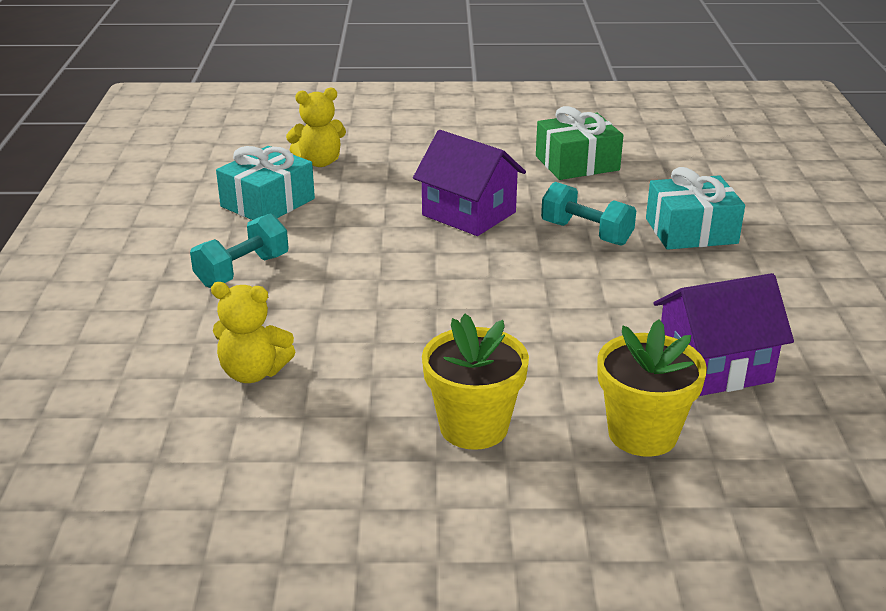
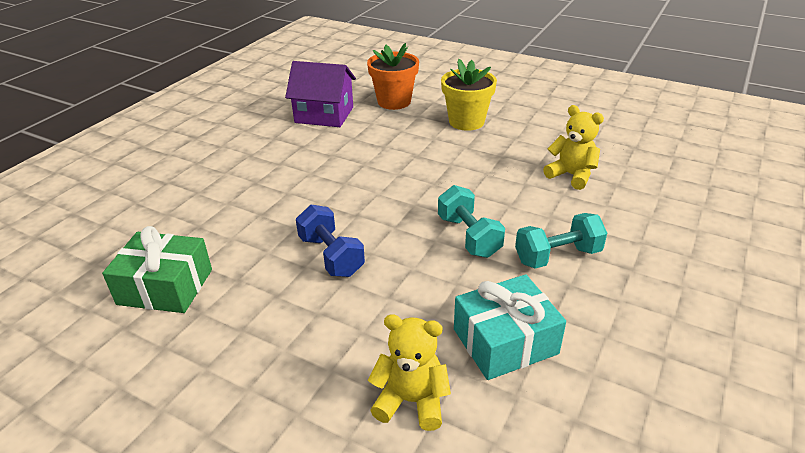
camera: 150 degrees left, 5 degrees up
(469, 214) = (331, 256): purple house -> blue dumbbell
(586, 233) = (271, 207): turquoise dumbbell -> turquoise dumbbell (469, 236)
(642, 434) = (394, 102): yellow flower pot -> orange flower pot
(691, 231) = (203, 186): turquoise gift -> none

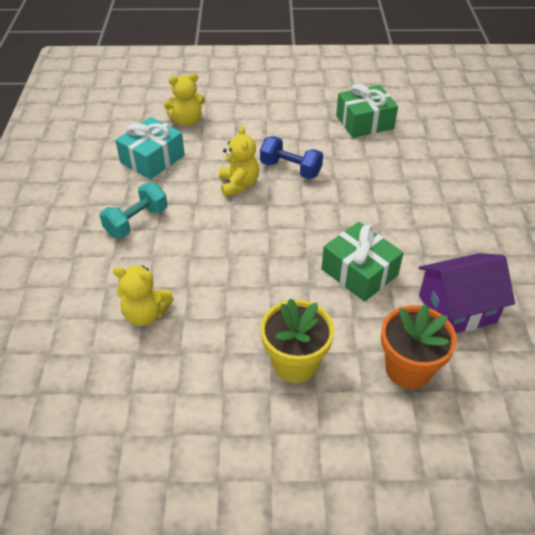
camera: 150 degrees right, 10 degrees up
(367, 150) = (359, 272): none -> green gift
(409, 258) = (239, 185): none -> yellow teddy bear
(469, 236) = (208, 215): turquoise dumbbell -> none

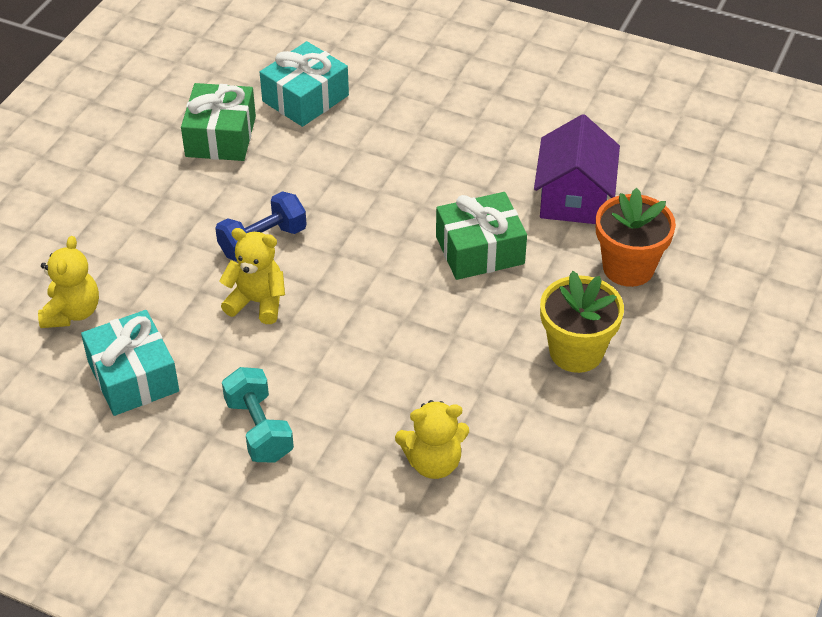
camera: 65 degrees left, 0 degrees up
(146, 314) = (433, 462): yellow teddy bear -> yellow teddy bear turned 45 degrees clockwise
(430, 142) = (305, 98): none -> turquoise gift

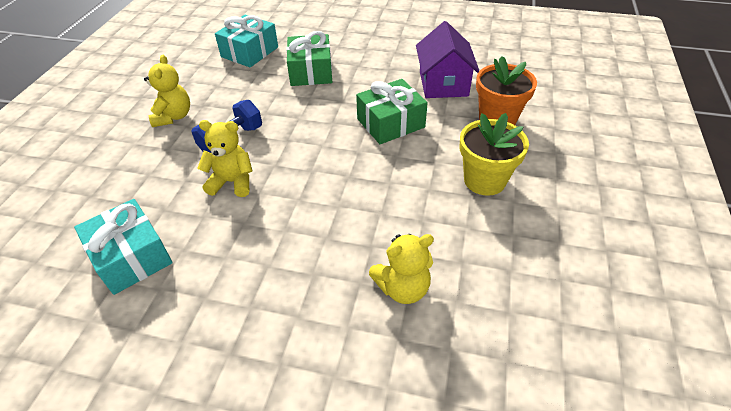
camera: 10 degrees left, 0 degrees up
(72, 312) = (79, 212): yellow teddy bear -> yellow teddy bear (173, 117)
(221, 136) = (194, 80): green gift -> green gift (311, 71)
(259, 429) = (246, 285): turquoise dumbbell -> none

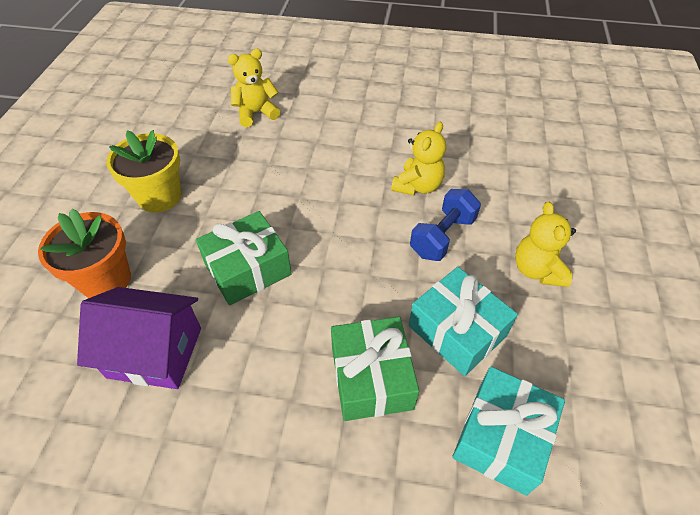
camera: 175 degrees right, 5 degrees up
(131, 257) = (470, 124): turquoise gift -> turquoise gift (457, 331)
(232, 182) = (417, 186): yellow teddy bear -> yellow teddy bear turned 60 degrees counterclockwise
(443, 84) = (155, 352): purple house -> purple house turned 75 degrees counterclockwise

